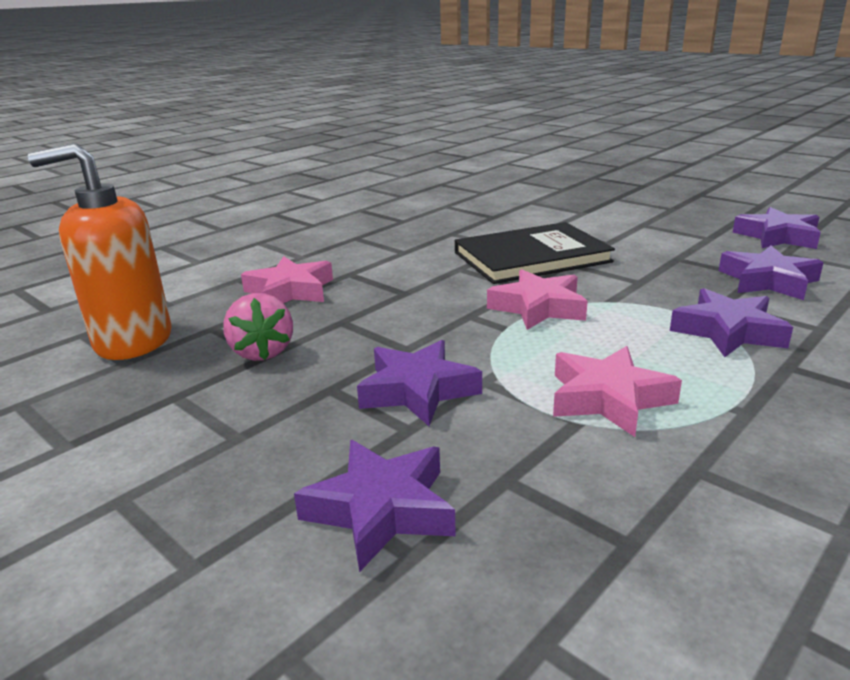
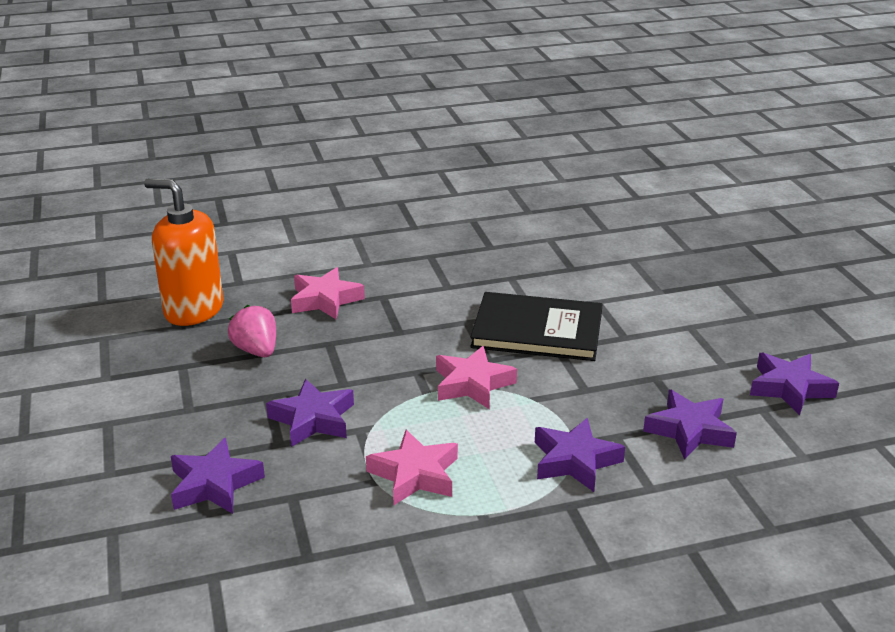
camera: 30 degrees right, 5 degrees up
(262, 352) = (256, 350): pink strawberry -> pink strawberry turned 135 degrees clockwise

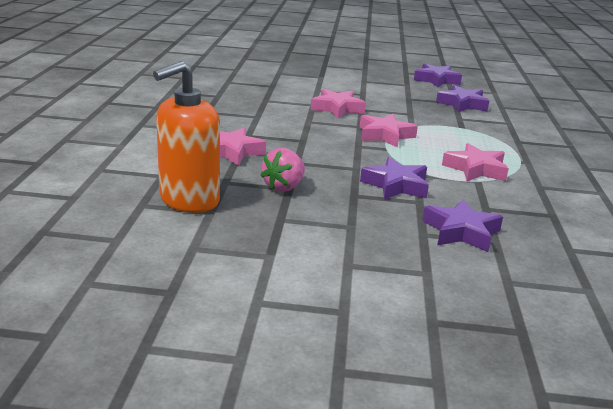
camera: 70 degrees left, 5 degrees down
(256, 350) = (284, 187): pink strawberry -> pink strawberry turned 45 degrees counterclockwise
(537, 330) = (337, 108): black book -> pink star
(575, 461) = (479, 131): purple star -> none

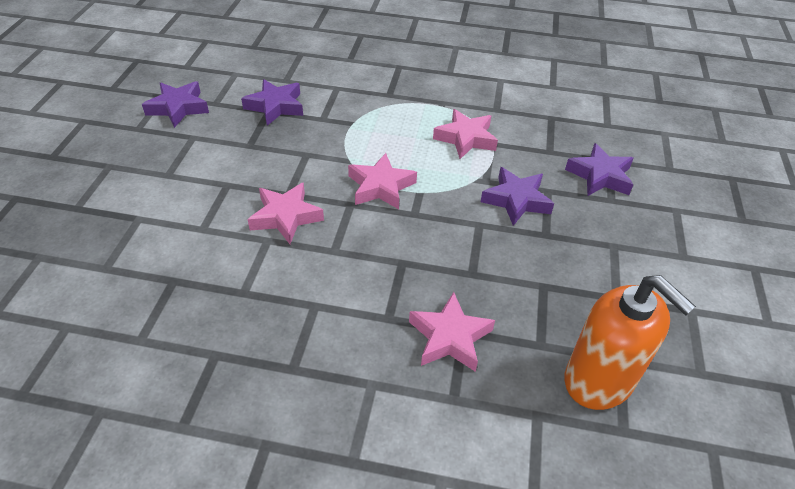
camera: 85 degrees left, 20 degrees up
(284, 187) = (542, 290): pink strawberry -> none

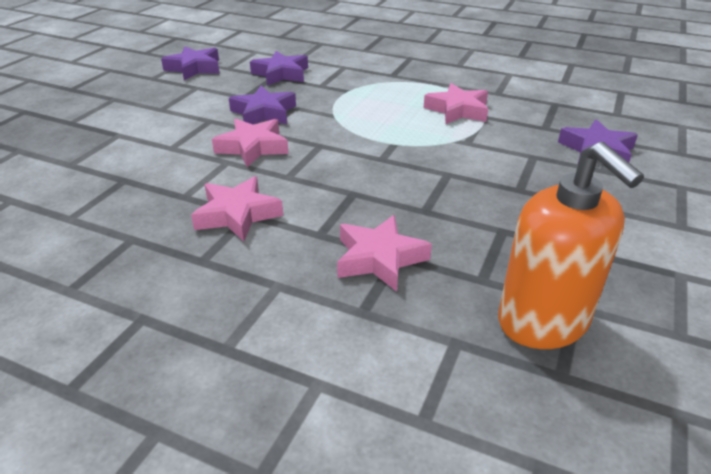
camera: 15 degrees right, 10 degrees down
(380, 187) = (356, 136): pink star -> pink star (237, 214)
(516, 200) = (495, 160): purple star -> purple star (264, 113)

